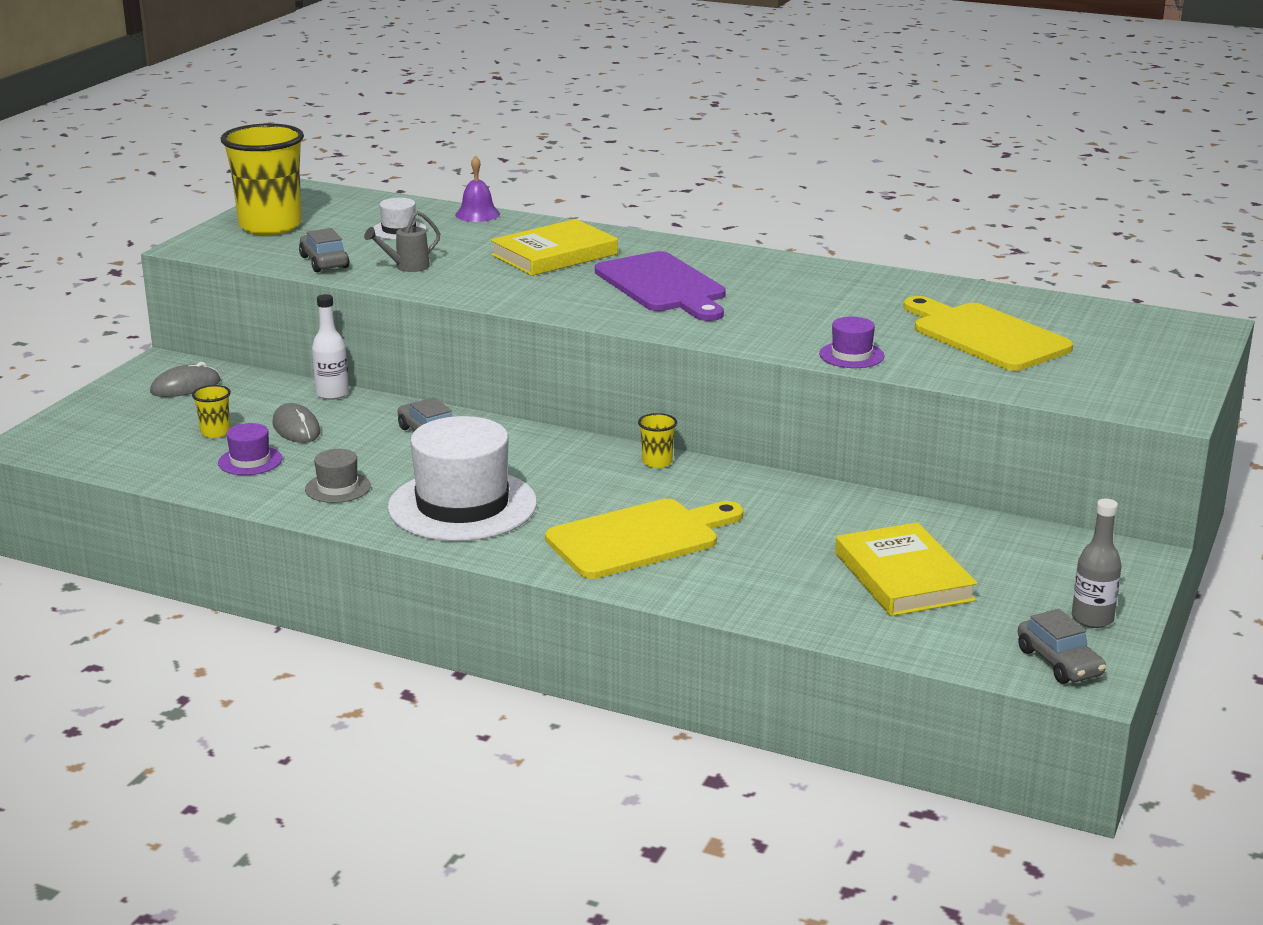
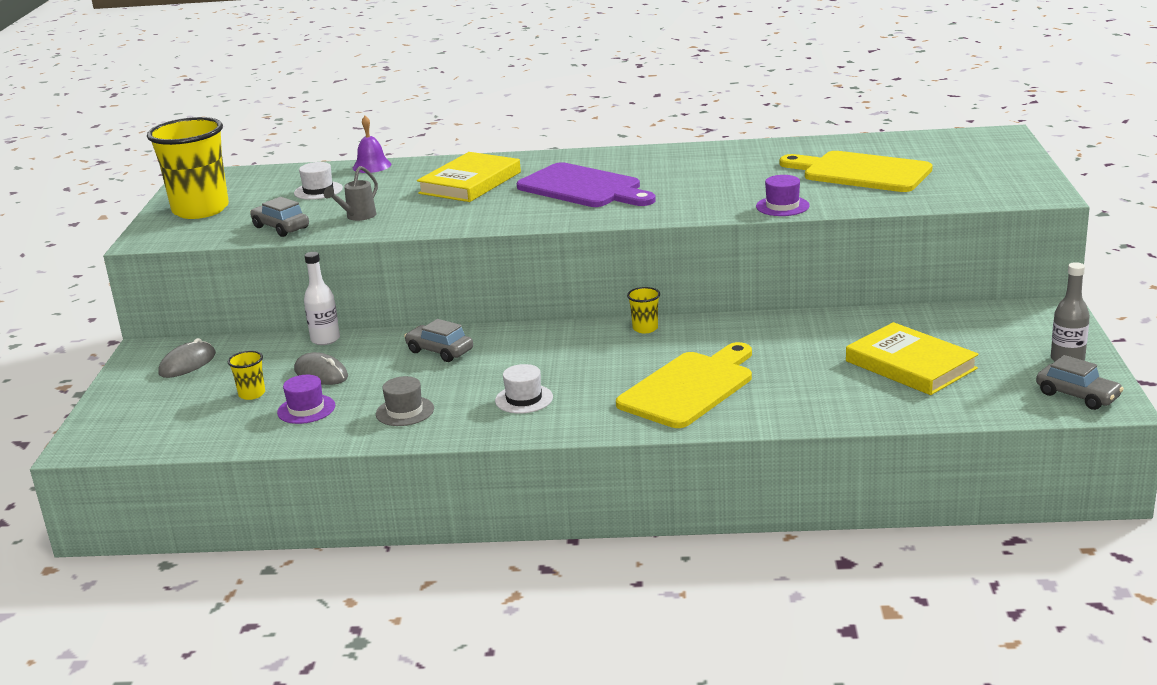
camera: 20 degrees left, 0 degrees up
(462, 505) = (524, 399): white hat -> white hat, size x0.45

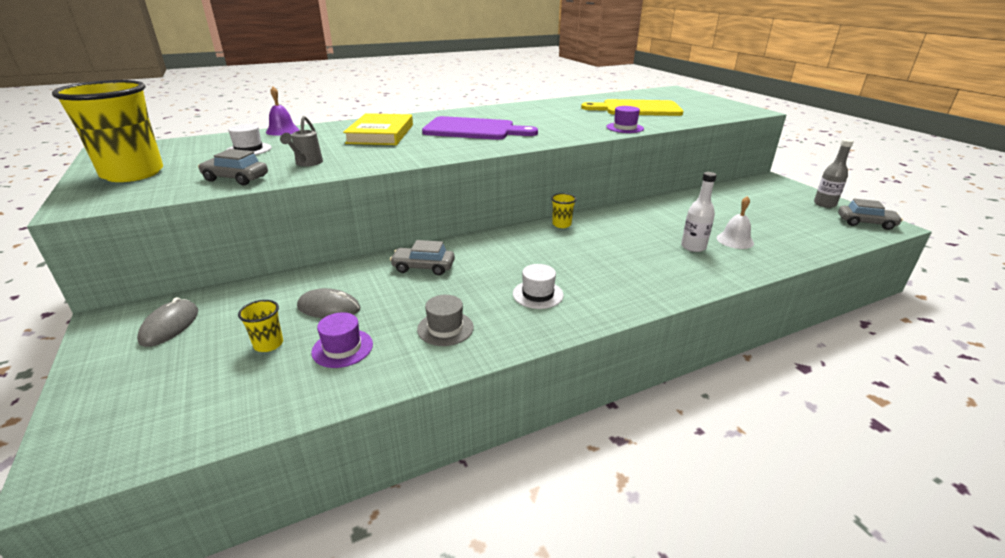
camera: 30 degrees left, 5 degrees up
(325, 339) = (307, 275): white bottle -> white bottle (693, 247)
(689, 387) = (647, 260): yellow cutting board -> none
(839, 384) = (735, 240): none -> white bell
(910, 365) = (754, 220): yellow book -> none

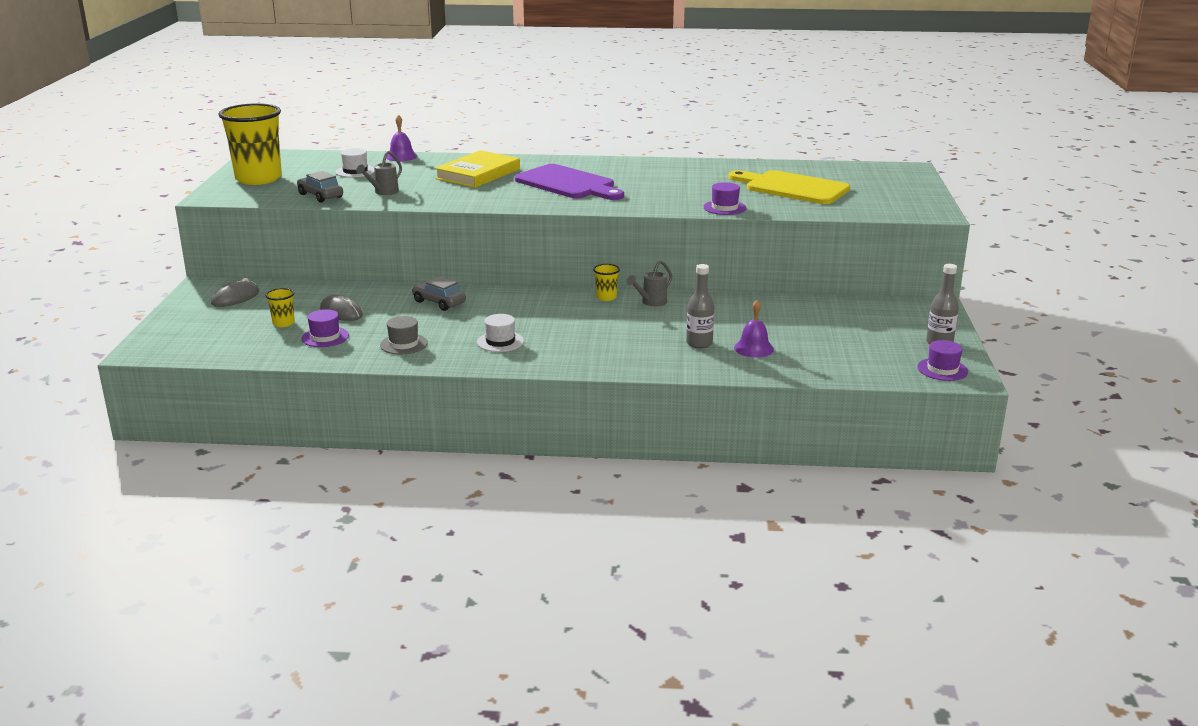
camera: 30 degrees right, 5 degrees down
(601, 220) = (651, 302): none -> grey watering can
(693, 247) = (699, 343): white bottle -> grey bottle
(735, 240) = (753, 348): white bell -> purple bell
(866, 223) = (942, 369): grey car -> purple hat

